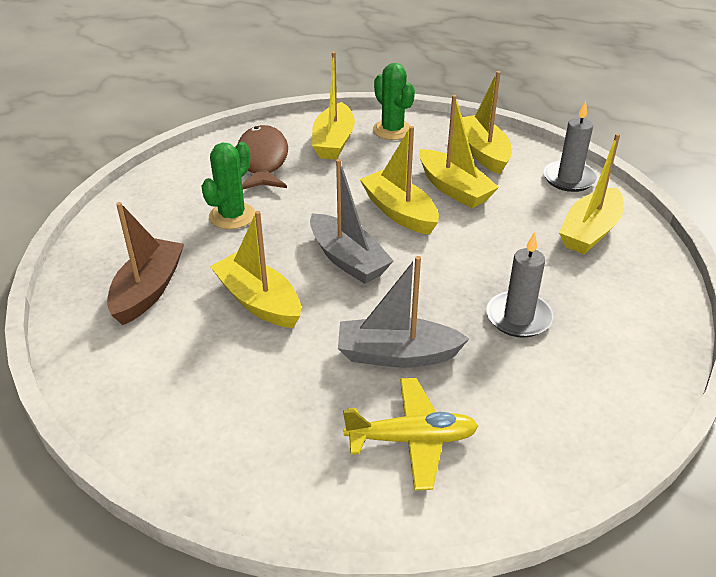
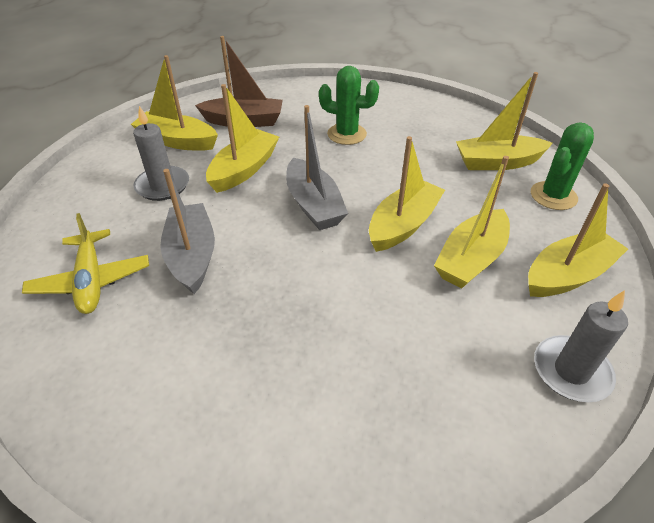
camera: 75 degrees right, 5 degrees up
(261, 161) = (434, 131): brown fish -> none
(348, 259) = (313, 205): grey boat -> grey boat turned 60 degrees counterclockwise
(518, 317) = (260, 339): grey candle -> grey candle (162, 186)
(590, 231) = (455, 403): yellow boat -> yellow boat (177, 141)

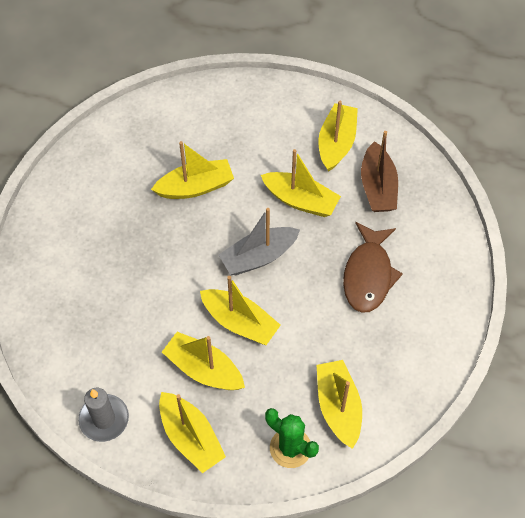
camera: 85 degrees right, 15 degrees up
(91, 280) = (169, 137): yellow plane -> none
(162, 186) = (272, 149): grey candle -> none
(192, 256) = (195, 187): grey boat -> yellow boat
(347, 134) = (368, 275): green cactus -> brown fish

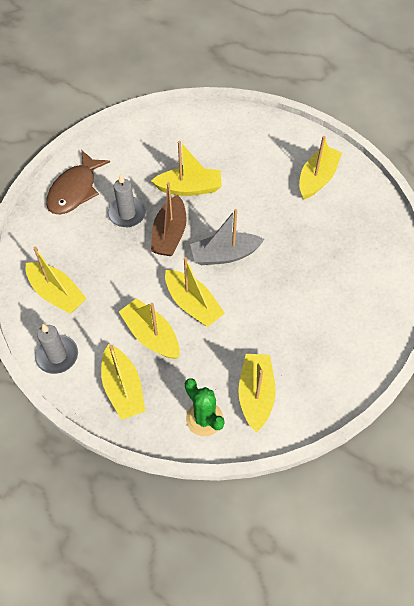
camera: 15 degrees right, 0 degrees up
(133, 234) = (127, 213): none -> grey candle
(300, 200) = (273, 217): yellow boat -> yellow boat (57, 293)
(368, 275) = (314, 290): brown fish -> brown fish (75, 190)
(378, 187) = (342, 221): brown boat -> brown boat (169, 234)

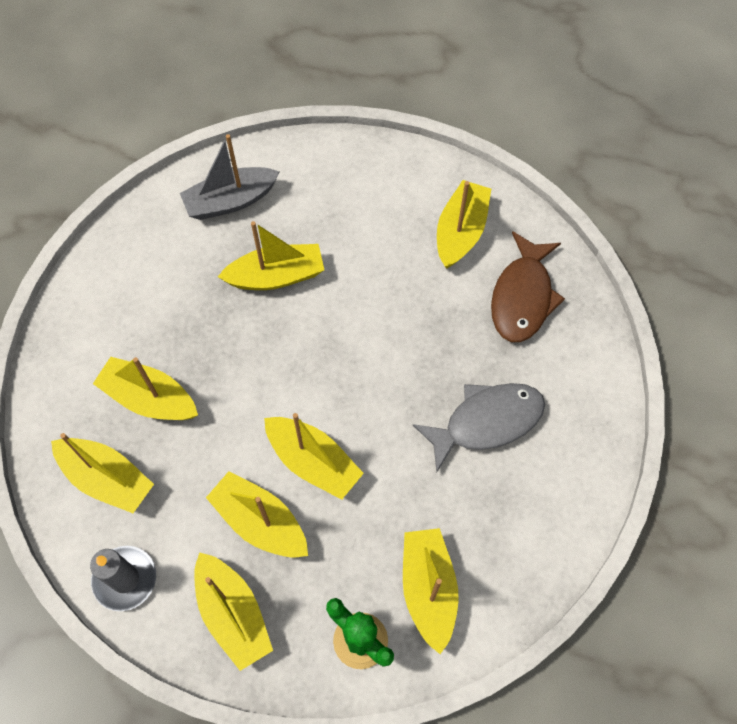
camera: 10 degrees left, 5 degrees up
(75, 190) = (105, 306): brown fish -> brown fish (522, 297)
(93, 249) = (149, 398): none -> yellow boat
(127, 213) = (190, 332): grey candle -> none
(169, 234) = (259, 355): brown boat -> none
(225, 255) = (346, 375): grey boat -> grey boat (230, 201)
(314, 297) = (486, 422): none -> grey fish

